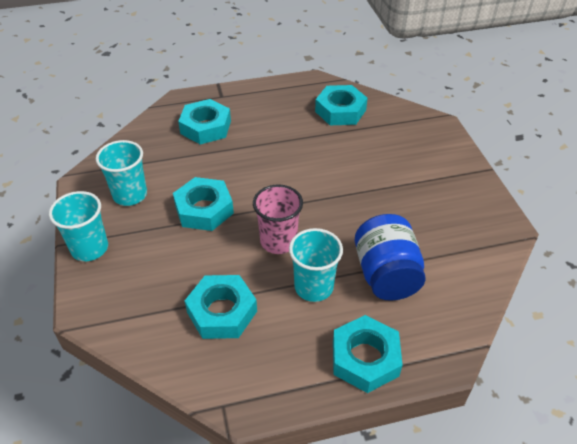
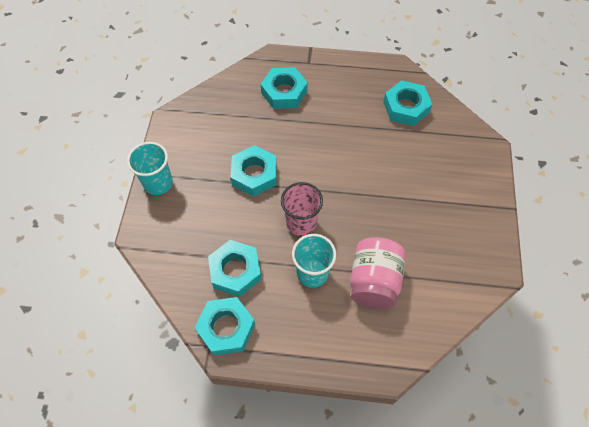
camera: 20 degrees right, 15 degrees up
(130, 195) = (202, 143): turquoise cup -> none
(365, 358) = (326, 347): turquoise nut -> turquoise nut (226, 328)
(386, 275) = (374, 281): blue jar -> pink jar

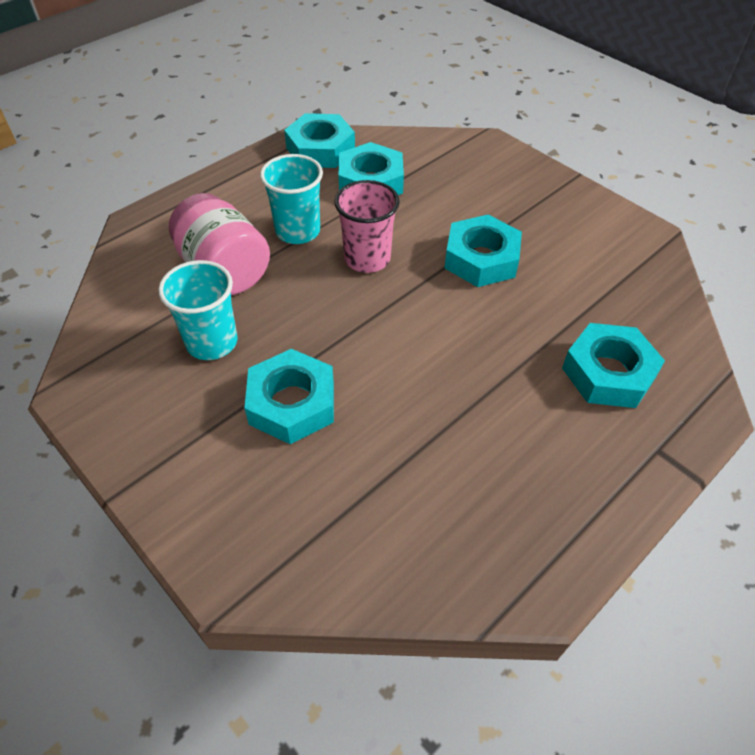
camera: 130 degrees right, 10 degrees down
(158, 183) = (548, 181): turquoise cup -> turquoise cup (212, 342)
(406, 107) = (432, 517): turquoise nut -> turquoise nut (292, 403)

